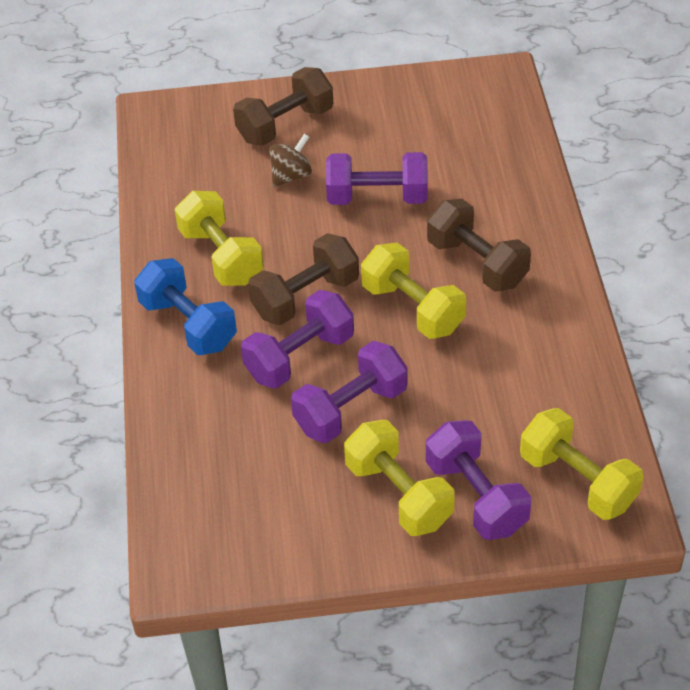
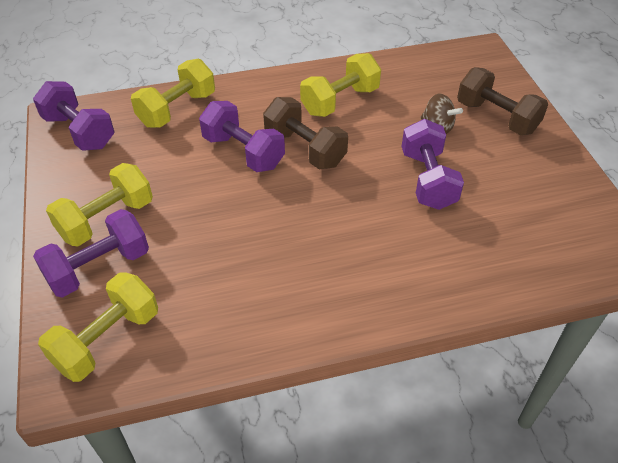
camera: 80 degrees right, 0 degrees up
(188, 324) = (270, 94): blue dumbbell -> none
(351, 409) = (191, 185): purple dumbbell -> purple dumbbell (79, 132)
(412, 308) = (301, 213): yellow dumbbell -> yellow dumbbell (177, 109)
(477, 263) = (362, 252): brown dumbbell -> none

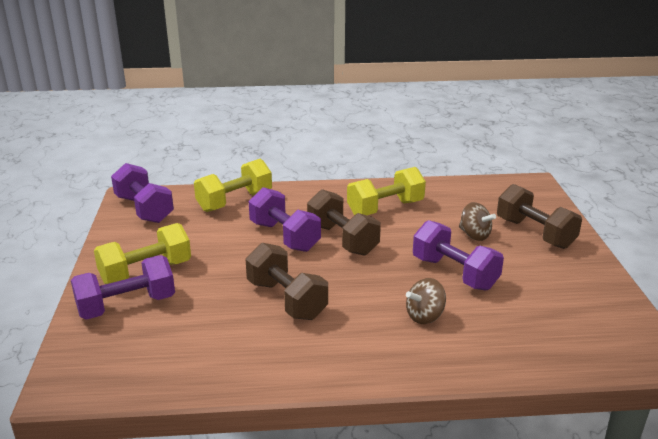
camera: 10 degrees right, 20 degrees down
(107, 340) = (115, 359): yellow dumbbell -> none
(266, 237) = (286, 300): none -> brown dumbbell
(409, 239) = (425, 316): none -> brown spinning top
(427, 180) = (454, 273): purple dumbbell -> purple dumbbell turned 45 degrees counterclockwise

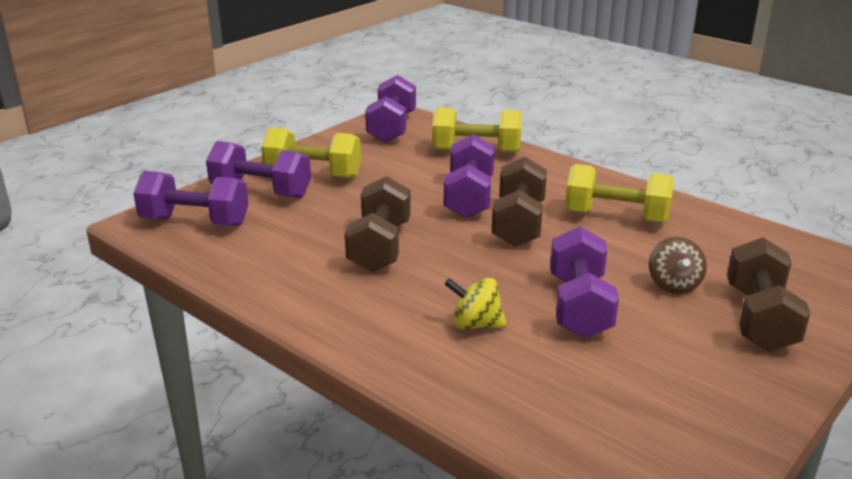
camera: 45 degrees right, 0 degrees up
(114, 358) = (195, 222): none -> purple dumbbell
(425, 316) = (476, 324): brown spinning top -> yellow spinning top

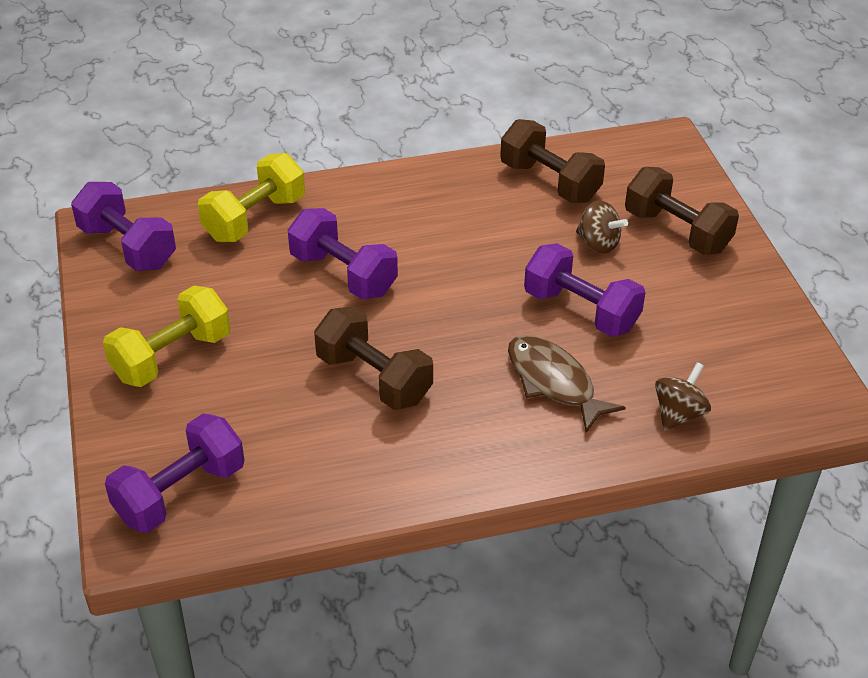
camera: 55 degrees left, 15 degrees up
(261, 192) = (166, 413): purple dumbbell -> none
(476, 324) = (554, 382): yellow spinning top -> brown fish
(518, 224) = (423, 270): brown dumbbell -> brown dumbbell (550, 182)
(523, 407) = (678, 414): none -> brown spinning top
(616, 216) = (470, 208): yellow dumbbell -> none

